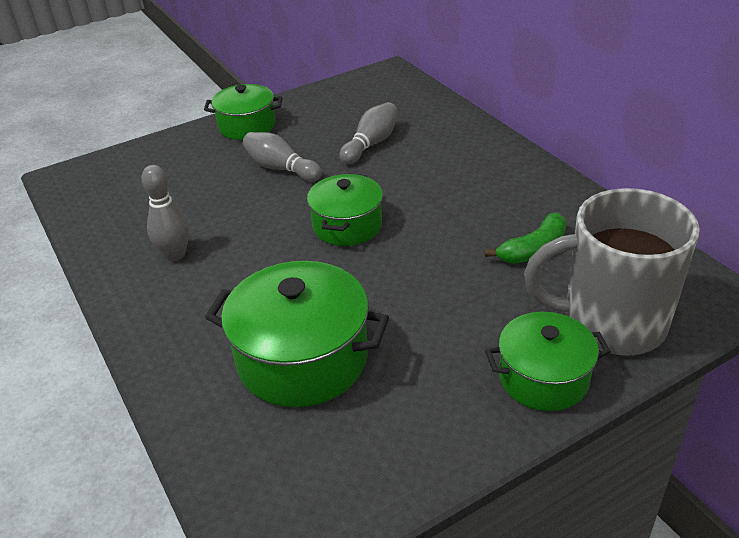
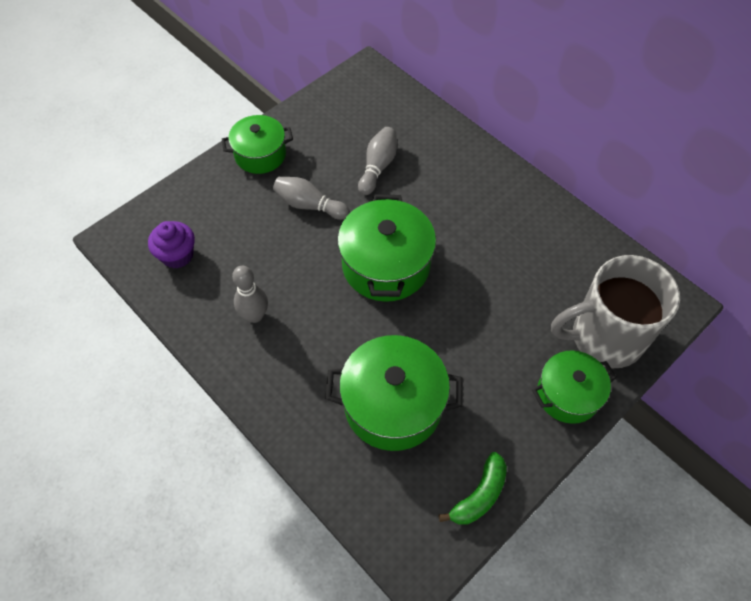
camera: 15 degrees left, 20 degrees up
(118, 196) = (177, 255): none -> purple cupcake
(347, 225) = (386, 265): green pot -> green pot, size x1.55
(533, 249) = (536, 272): green banana -> green banana (479, 495)

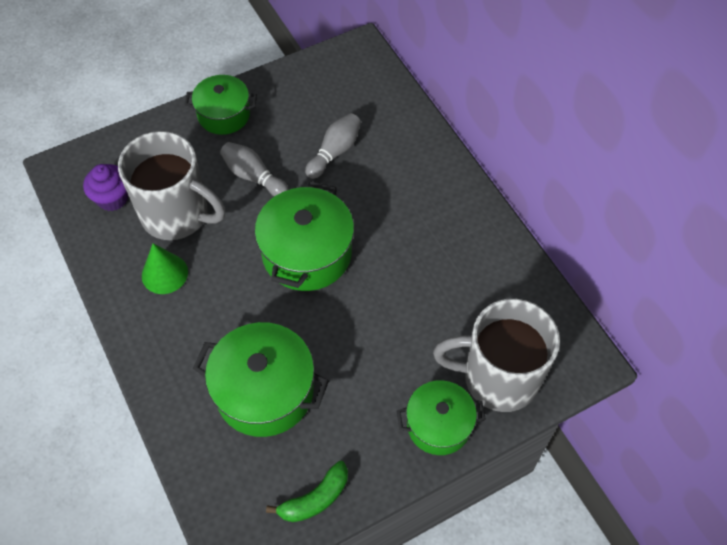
camera: 15 degrees right, 0 degrees up
(247, 257) = (177, 215): none -> grey mug
(254, 315) = (164, 273): grey bowling pin -> green cone

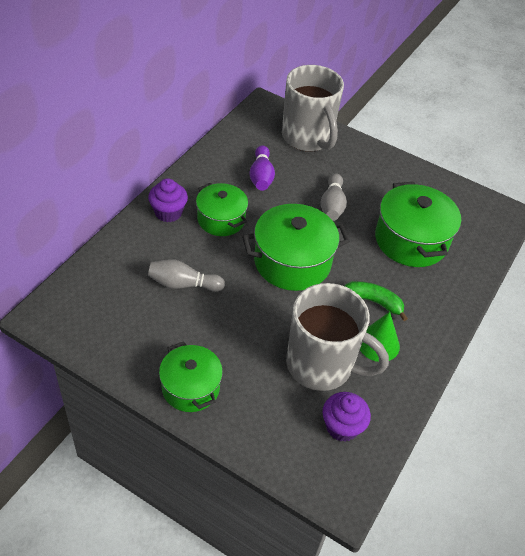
camera: 125 degrees left, 10 degrees down
(177, 215) = (321, 365): grey mug -> grey mug turned 120 degrees clockwise
(253, 176) = (245, 329): grey bowling pin -> grey bowling pin (332, 205)
(315, 498) = (448, 190): green banana -> green banana (373, 302)
(436, 176) = (168, 212): none -> purple cupcake
(438, 425) = (359, 154): green pot -> green pot (221, 219)
(450, 288) = (261, 176): none -> purple bowling pin

